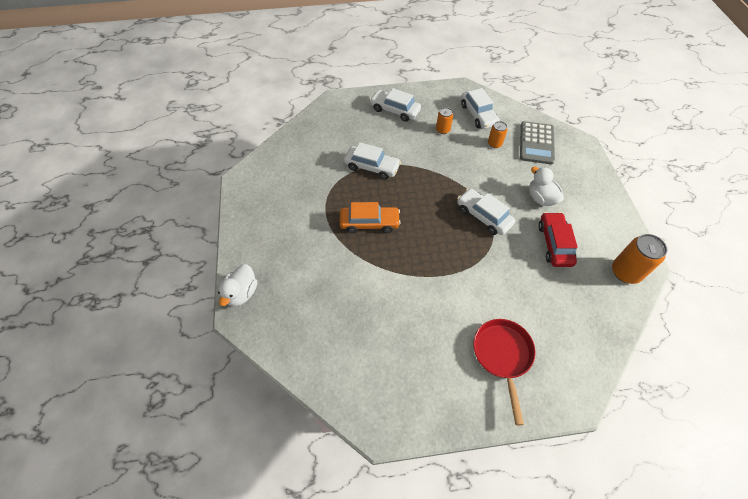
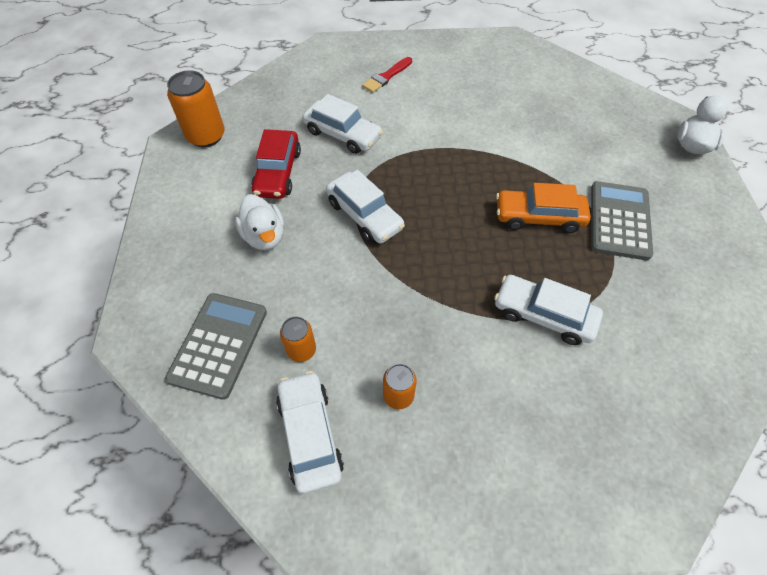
camera: 175 degrees left, 0 degrees up
(316, 224) = (619, 220): none -> grey calculator
(395, 110) = (502, 467): white car -> white car (342, 134)
(502, 356) = (386, 76): red pan -> red brush

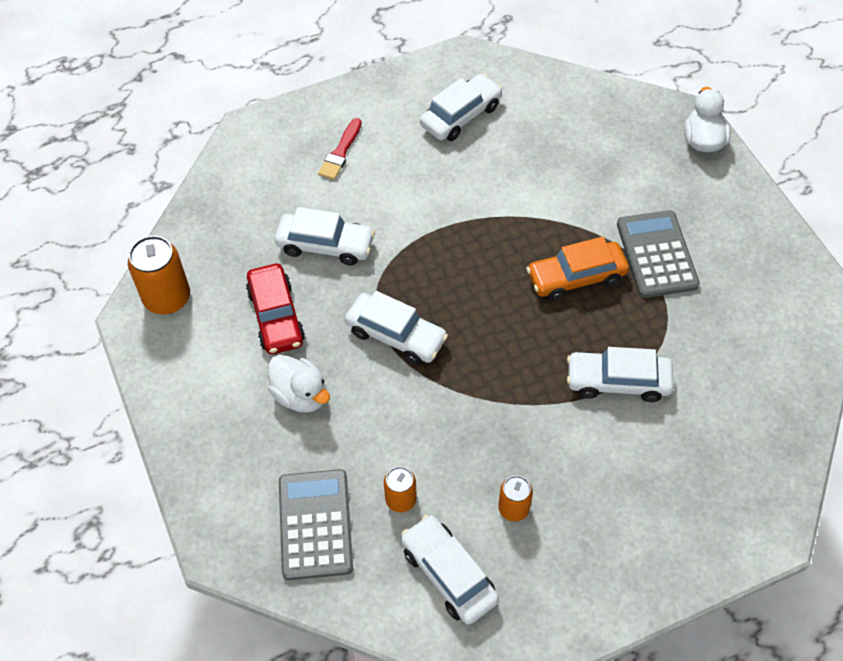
camera: 20 degrees left, 0 degrees up
(491, 76) = (461, 116): none -> white car

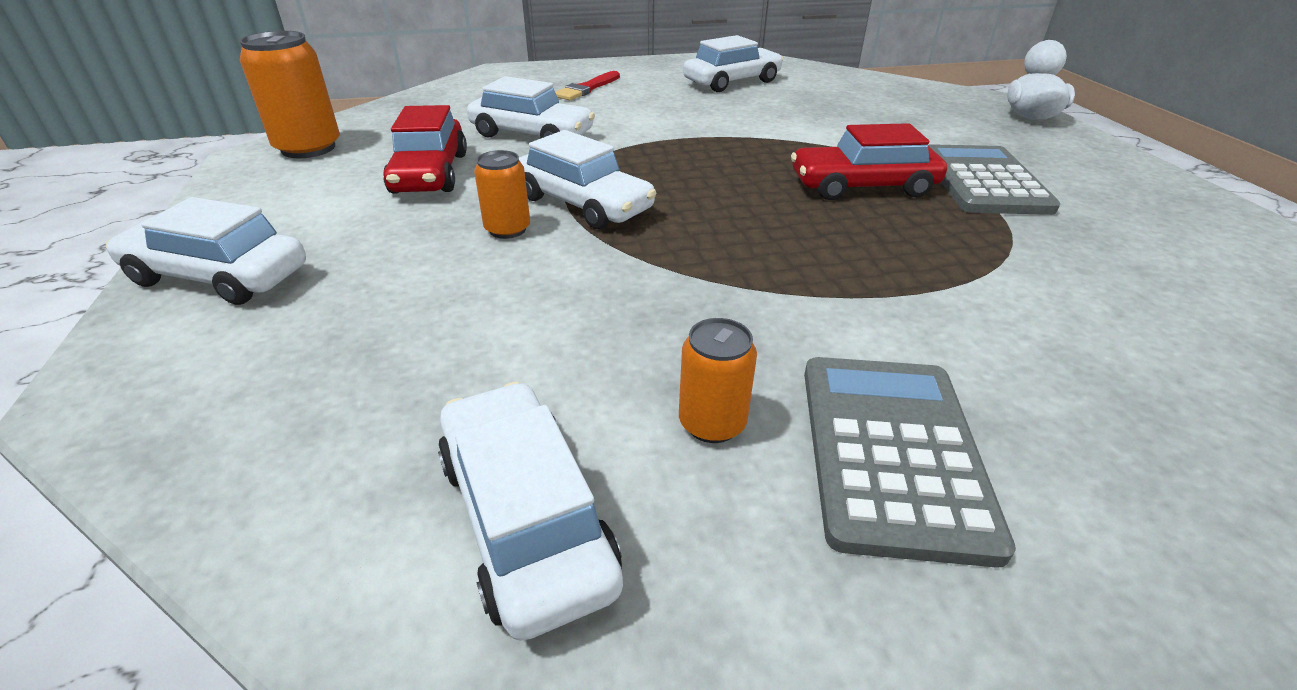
camera: 10 degrees right, 20 degrees down
(301, 395) = (407, 238): white duck -> none
(315, 524) = (306, 386): grey calculator -> grey calculator (892, 452)
(401, 499) = (490, 375): orange can -> orange can (507, 229)
(576, 277) = (862, 186): orange car -> red car
(618, 381) = (933, 285): white car -> white car (219, 276)

